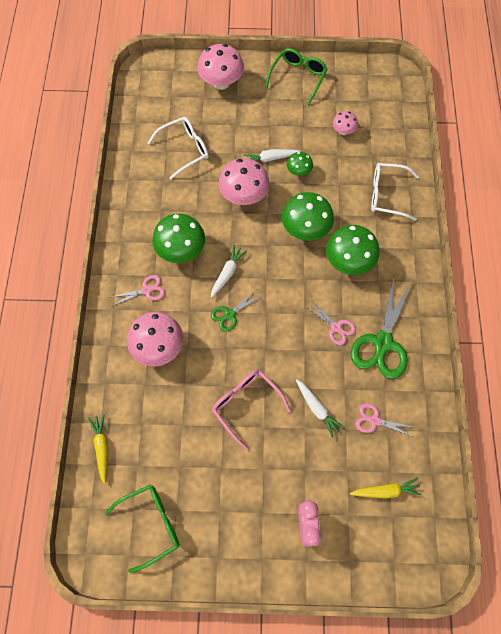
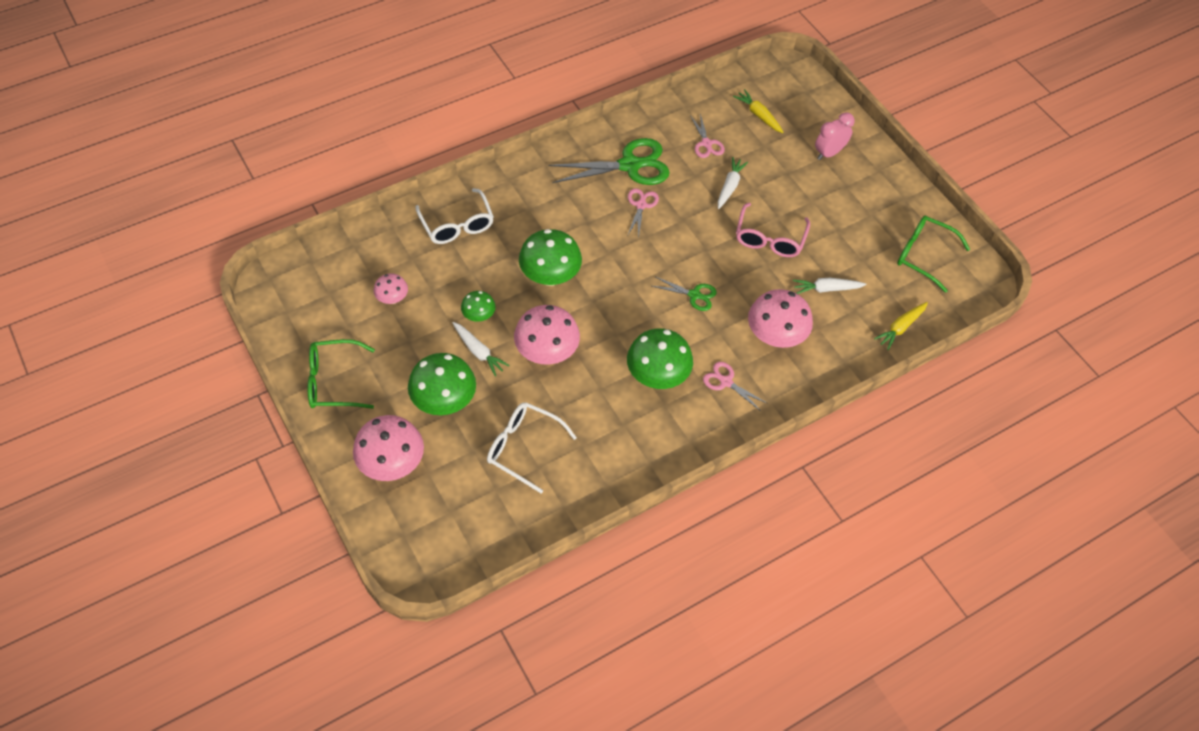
camera: 125 degrees left, 10 degrees down
(227, 273) = (651, 320): white carrot -> white carrot (826, 289)
(349, 262) = (562, 224): green mushroom -> green mushroom (444, 401)

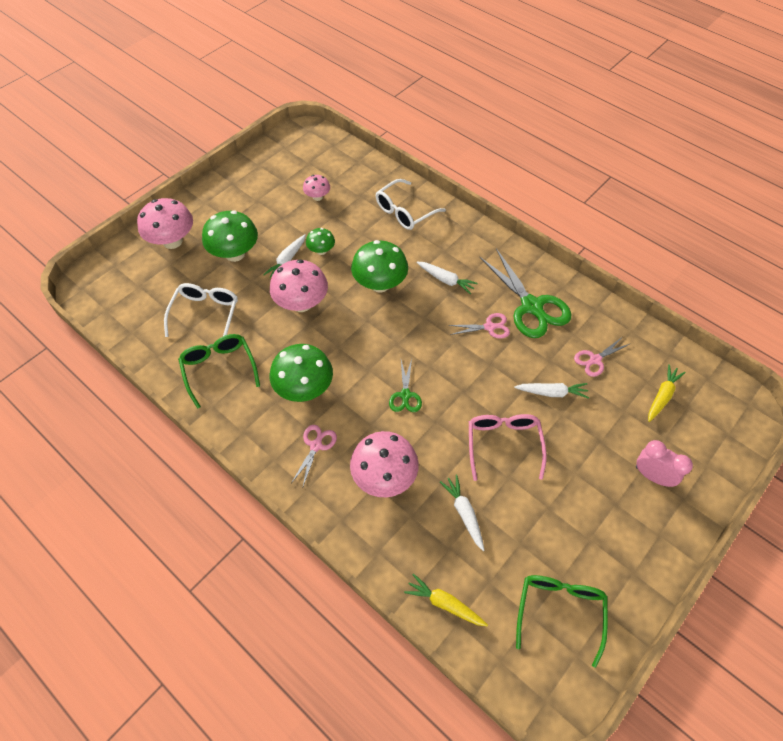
camera: 75 degrees right, 0 degrees up
(333, 381) = (233, 189): green glasses -> green glasses (219, 369)
(569, 220) = (446, 280): none -> white carrot
(769, 239) = (503, 444): pink glasses -> pink glasses turned 90 degrees clockwise

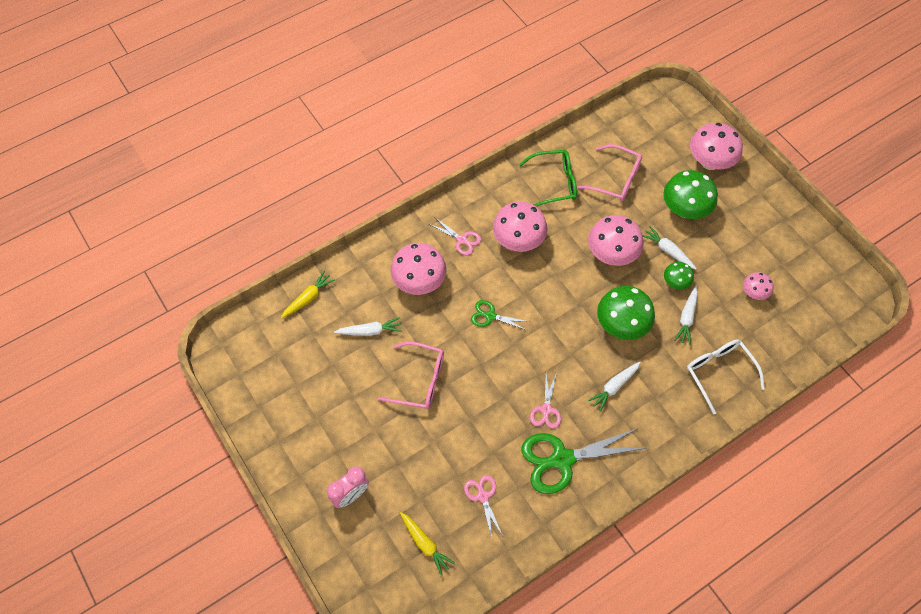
camera: 105 degrees right, 5 degrees up
(205, 314) = (616, 179): white glasses -> pink glasses
(304, 388) = (518, 241): green mushroom -> pink mushroom
(552, 392) = (458, 440): white carrot -> white carrot (687, 318)
(559, 611) = (273, 374): green glasses -> none

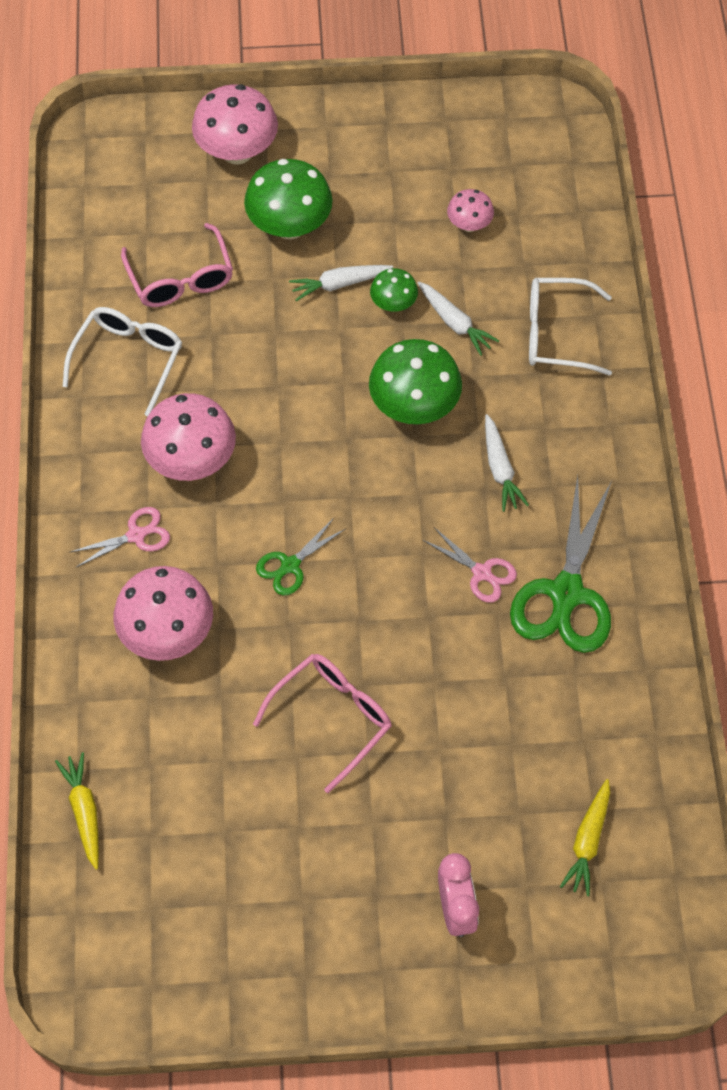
camera: 60 degrees left, 0 degrees up
(370, 331) = (204, 747): white carrot -> none
(425, 544) = (588, 841): yellow carrot -> yellow carrot turned 120 degrees clockwise
(483, 496) = (561, 726): pink scissors -> none
(554, 183) = (129, 359): green glasses -> white glasses
(611, 254) = (297, 354): pink mushroom -> none
(616, 179) = (181, 279): pink glasses -> pink glasses turned 105 degrees clockwise

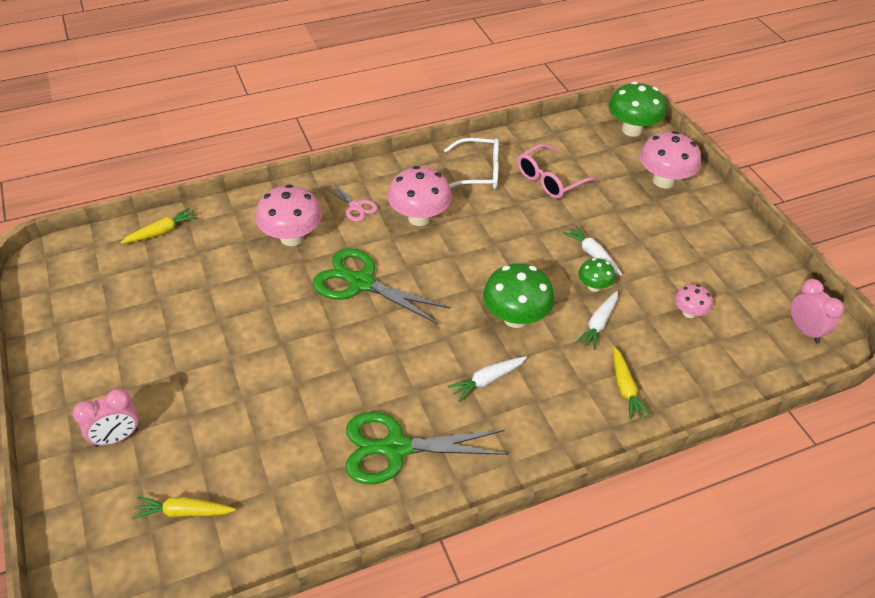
camera: 70 degrees right, 15 degrees down
(290, 226) = (623, 219): green mushroom -> green mushroom (632, 130)
(290, 565) = (361, 283): green scissors -> green scissors, size x1.96
(332, 717) = (252, 332): pink glasses -> none
(481, 573) = (394, 389): pink scissors -> none
(533, 127) = (805, 330): none -> pink clock
(556, 334) = (625, 388): white glasses -> yellow carrot

